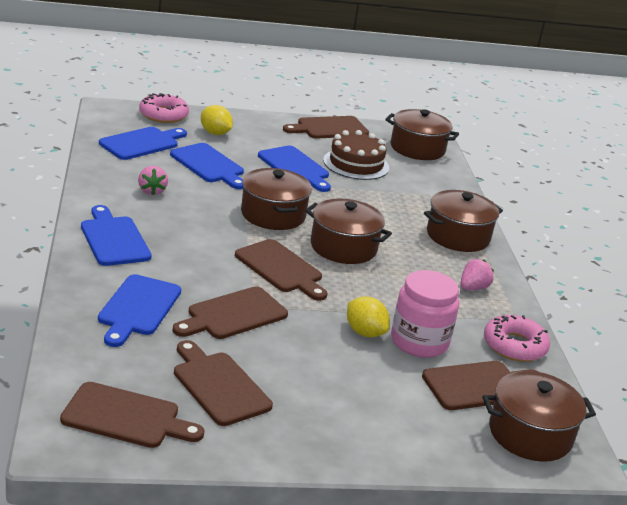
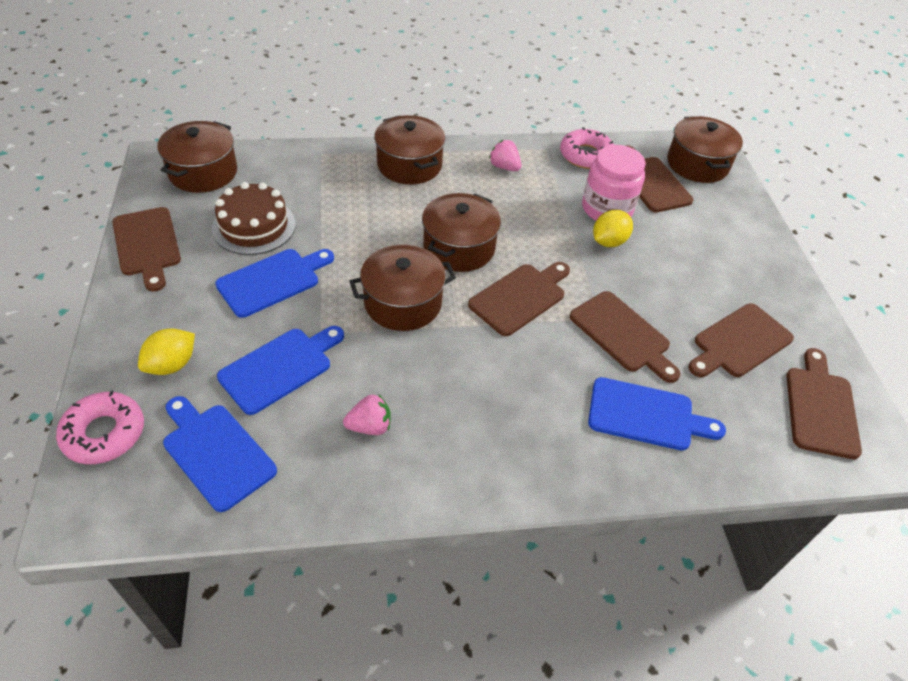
camera: 90 degrees left, 20 degrees up
(114, 239) = (509, 455): blue cutting board -> none

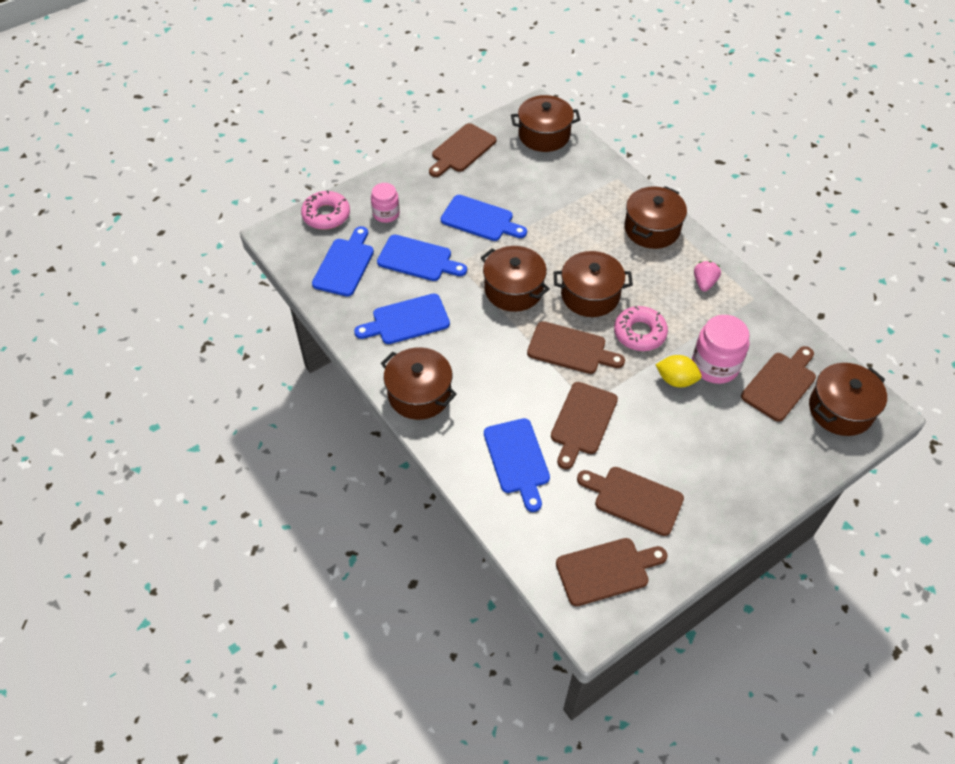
camera: 65 degrees right, 5 degrees up
(172, 365) = (386, 214): yellow lemon -> pink jar
(254, 226) = (518, 185): brown cake -> none
(370, 426) = (407, 320): pink strawberry -> blue cutting board
(497, 468) = (419, 394): none -> brown pot
(586, 155) = (772, 328): pink donut -> pink donut (639, 333)

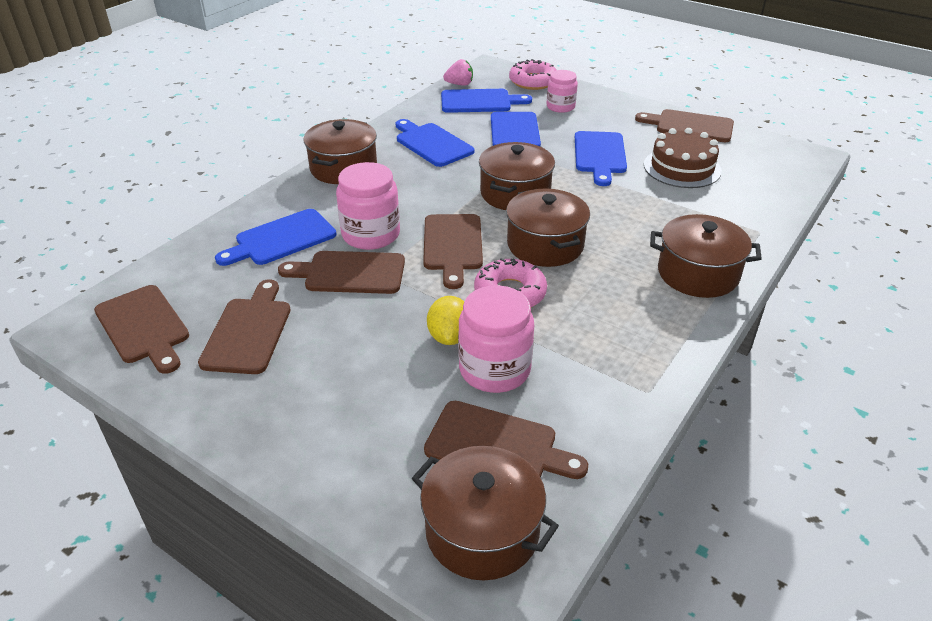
camera: 70 degrees right, 15 degrees down
(521, 181) = (682, 168): none -> brown cake
(535, 397) = (371, 234): none -> pink jar
(544, 135) = (772, 168): brown pot -> none
(704, 283) = (639, 336): pink strawberry -> pink strawberry (459, 84)

